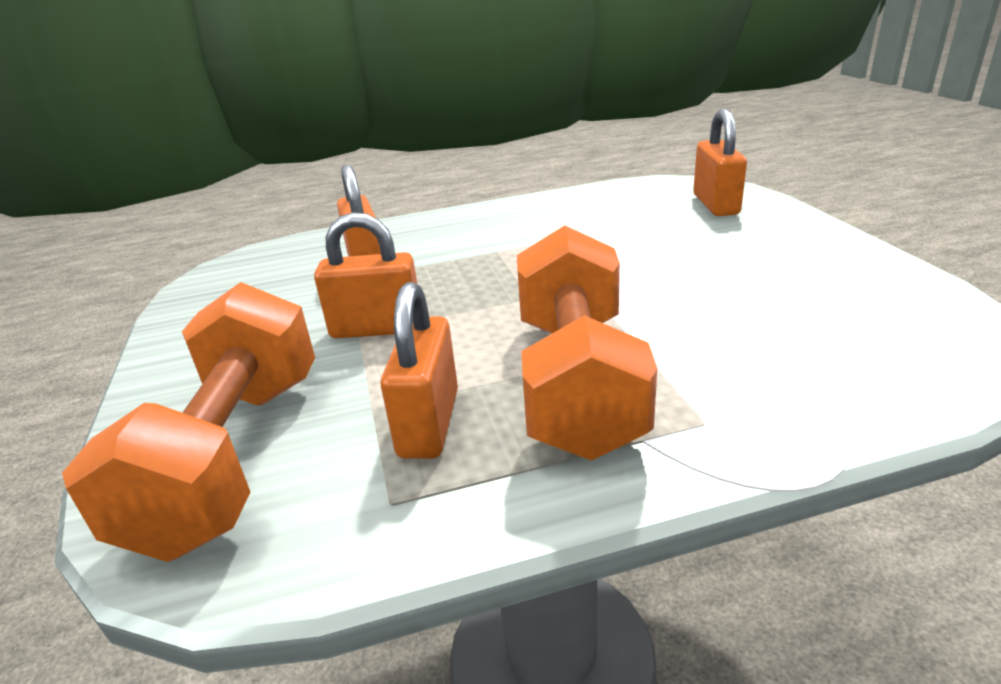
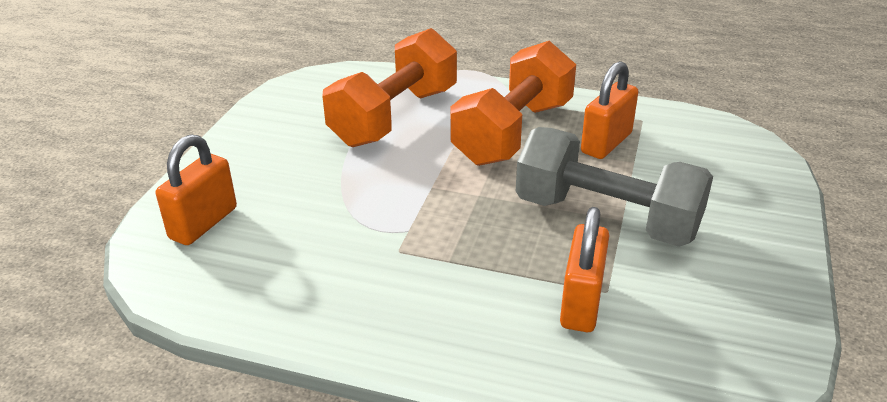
camera: 150 degrees left, 5 degrees up
(233, 457) = (719, 166): orange dumbbell -> orange dumbbell (394, 117)
(376, 329) = (606, 218): orange padlock -> grey dumbbell

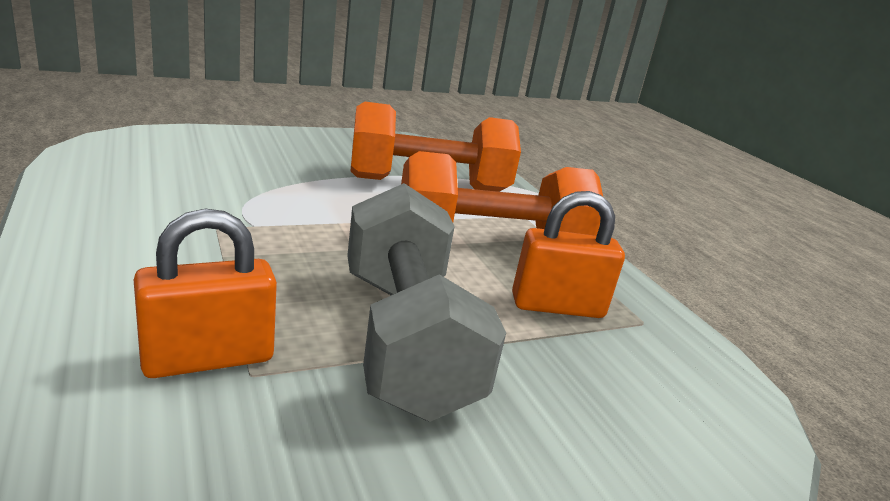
camera: 45 degrees right, 10 degrees down
(203, 223) = (182, 146): orange padlock -> none

